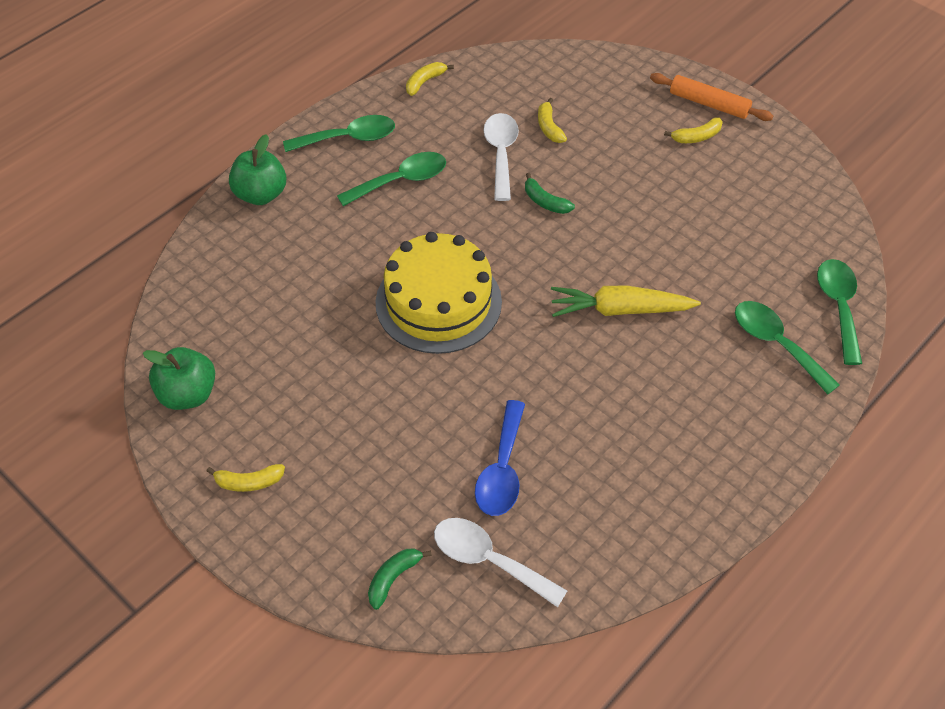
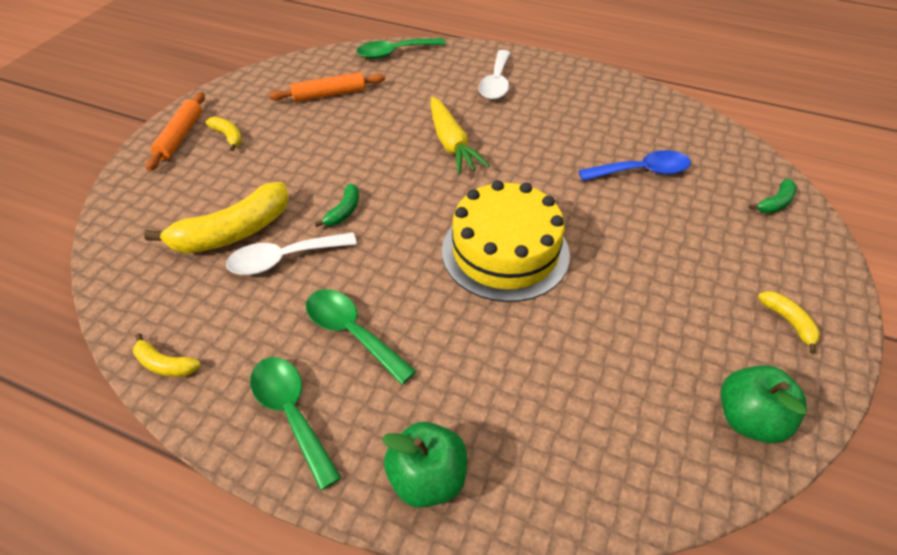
camera: 110 degrees left, 5 degrees down
(393, 578) = (775, 203): green banana -> green banana turned 60 degrees counterclockwise
(488, 560) = (716, 161): white spoon -> white spoon (496, 83)
(549, 127) = (233, 232): yellow banana -> yellow banana, size x2.09
(754, 225) = (329, 94): none -> orange rolling pin
(776, 343) = (442, 72): green spoon -> none

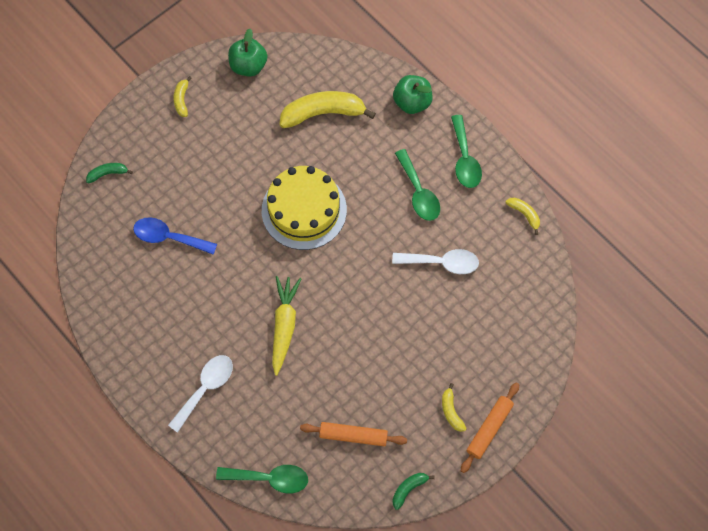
camera: 155 degrees left, 20 degrees up
(233, 232) = (468, 300): yellow banana -> yellow banana (323, 113)
(344, 211) = (390, 288): green banana -> green banana (408, 489)

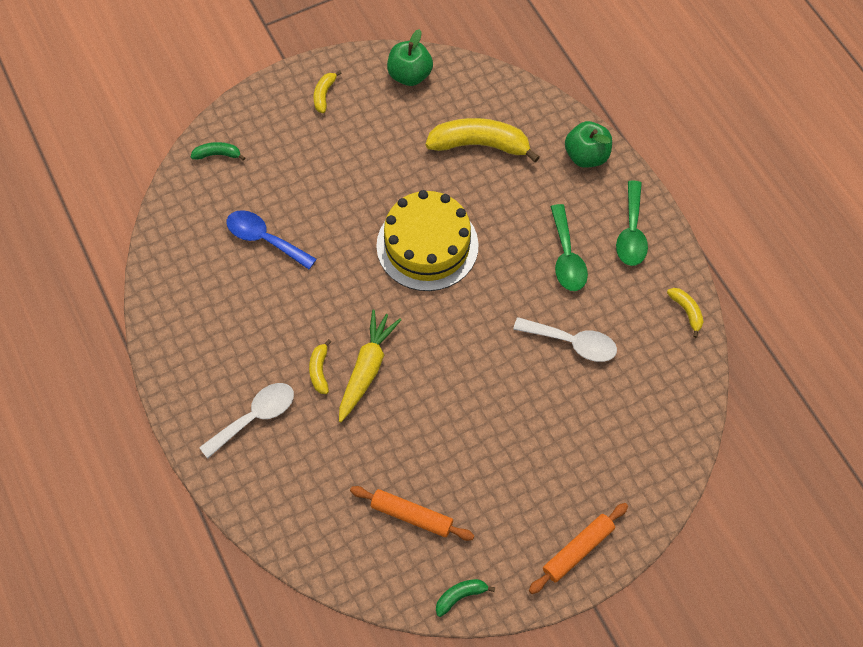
camera: 15 degrees right, 5 degrees down
(270, 478) = (299, 540): green spoon -> none
(451, 411) = (537, 517): yellow banana -> yellow banana (319, 370)

